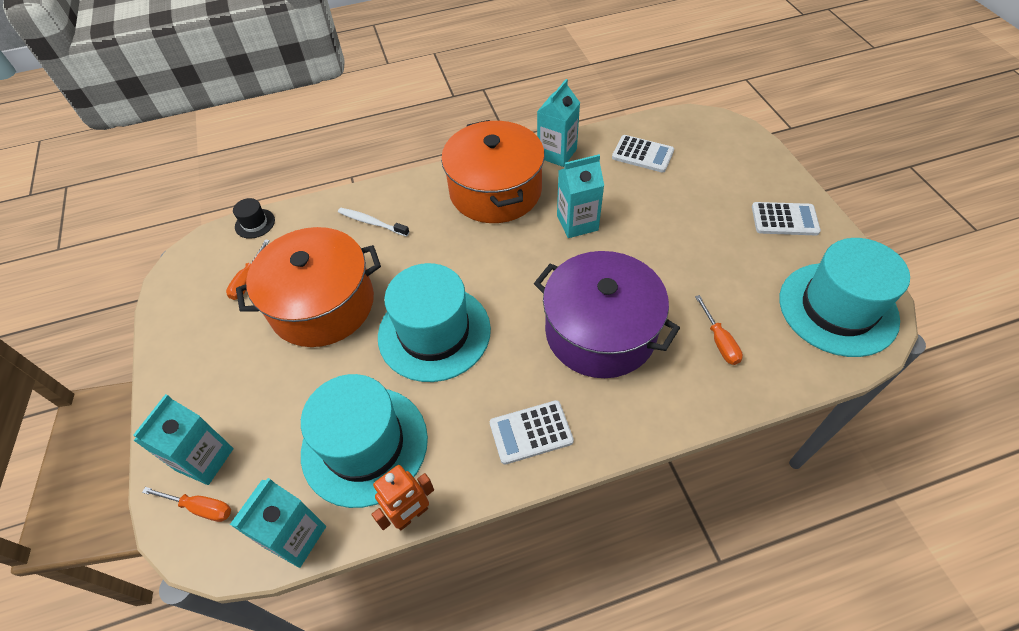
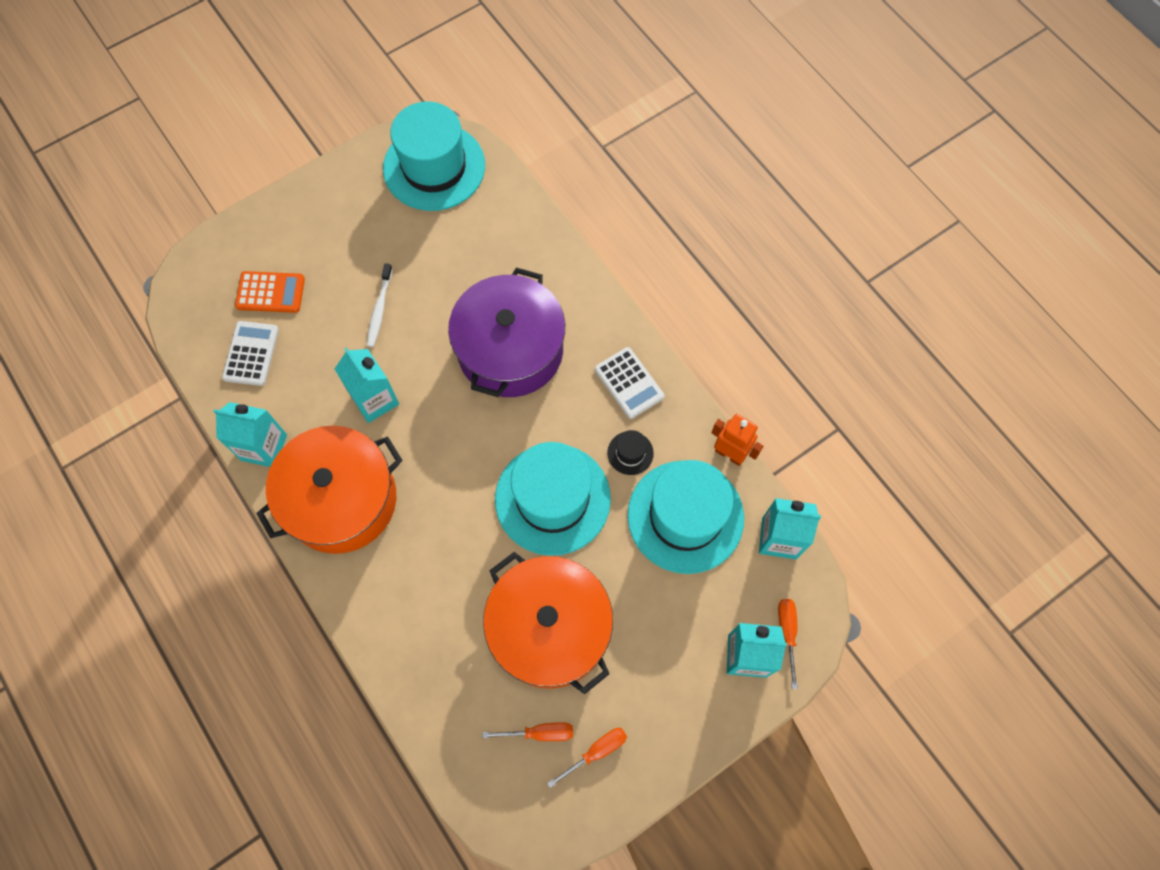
camera: 110 degrees left, 15 degrees up
(255, 223) = (454, 775): black hat -> black hat (630, 453)
(371, 222) = (421, 626): white toothbrush -> white toothbrush (379, 309)
(700, 171) = (270, 292): none -> orange calculator
(719, 341) = (494, 253): orange screwdriver -> orange screwdriver (596, 751)
(784, 219) = (330, 211): white calculator -> none

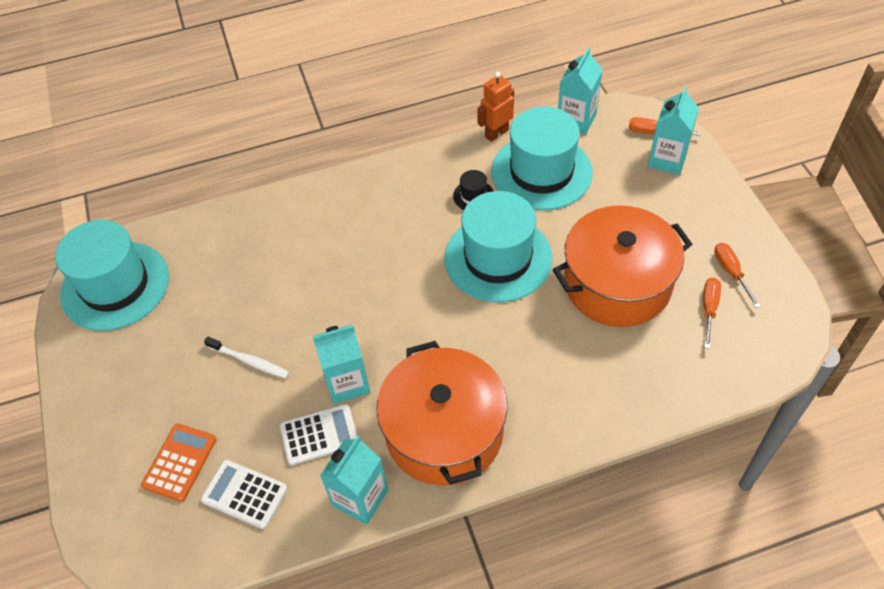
camera: 70 degrees left, 15 degrees down
(510, 350) = (341, 261): purple pot -> none
(629, 383) = (409, 183): white calculator -> white calculator (319, 435)

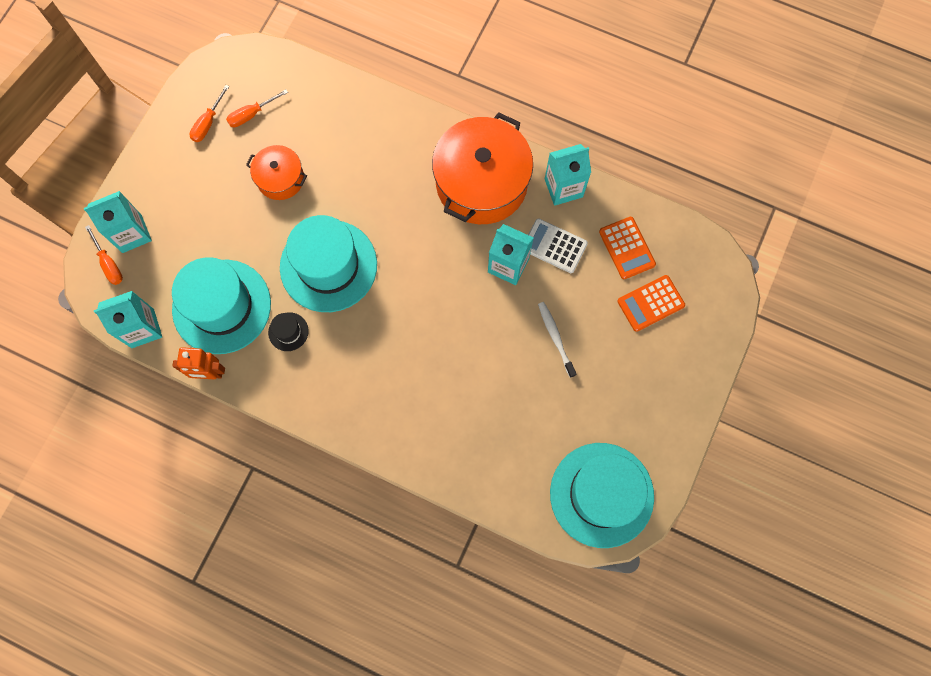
camera: 140 degrees left, 20 degrees up
(244, 494) = (627, 248): white calculator -> orange calculator
(617, 283) = (280, 179): orange pot -> orange pot, size x0.52

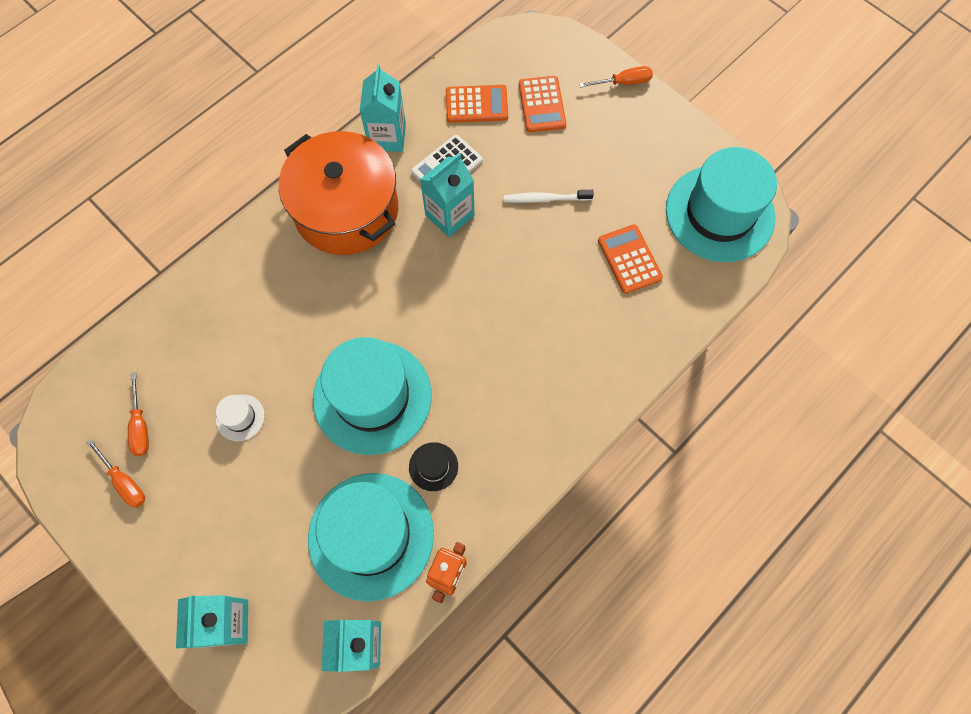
camera: 70 degrees left, 5 degrees down
(109, 264) = (254, 665): orange screwdriver -> orange screwdriver (623, 82)
(280, 179) = (240, 417): orange pot -> white hat
(524, 428) = (629, 259): none -> orange calculator

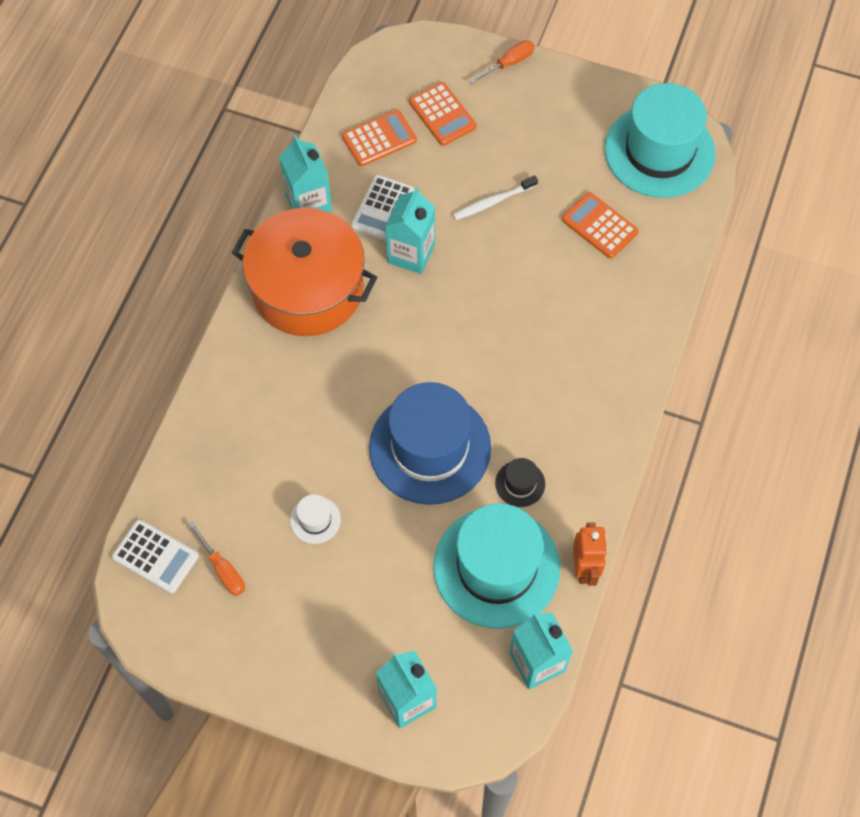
camera: 25 degrees left, 5 degrees down
(94, 389) = (155, 557): none -> white calculator
(124, 482) = (237, 625): orange screwdriver -> none
(372, 397) = (430, 448): turquoise hat -> blue hat

